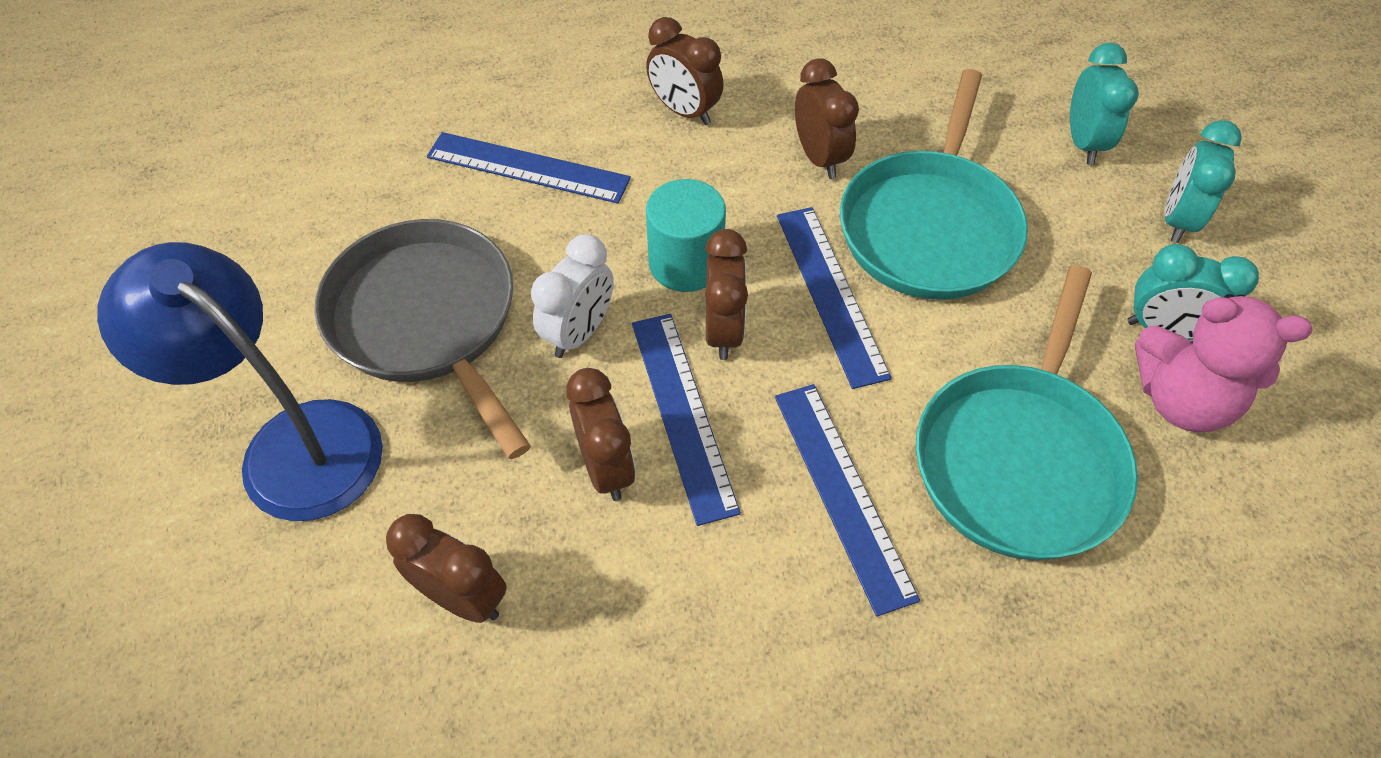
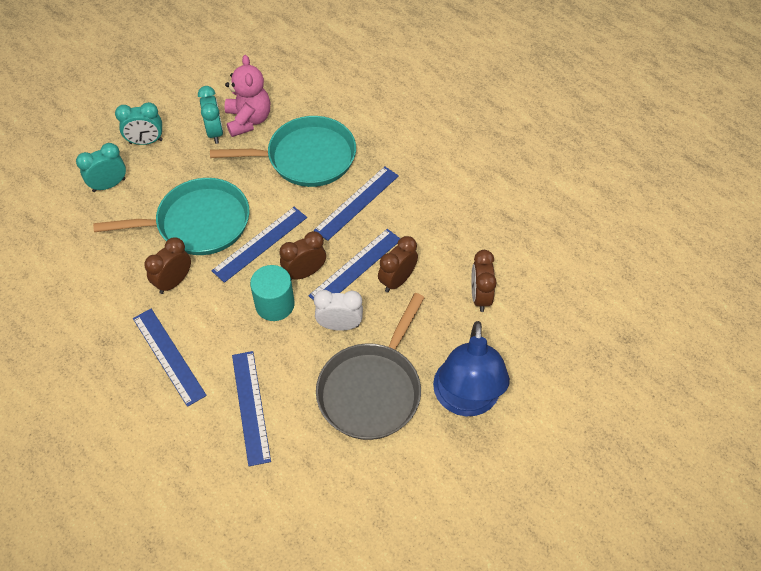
camera: 120 degrees left, 0 degrees up
(684, 111) = (168, 356): brown clock -> blue ruler

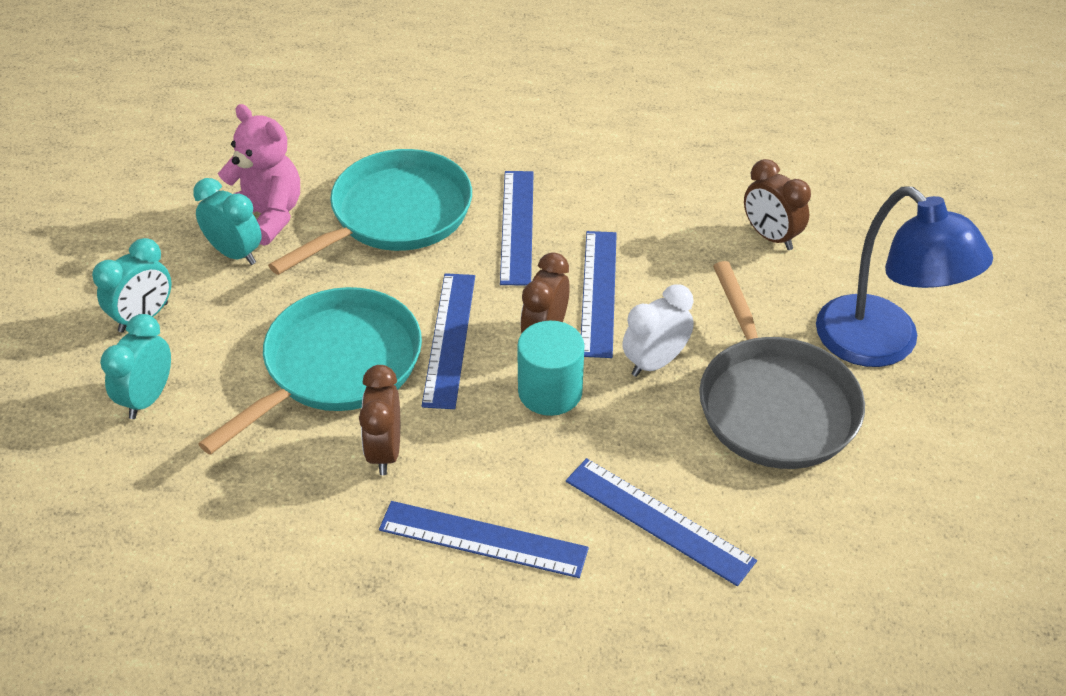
camera: 40 degrees left, 10 degrees down
(397, 280) = (662, 276): brown clock -> none

